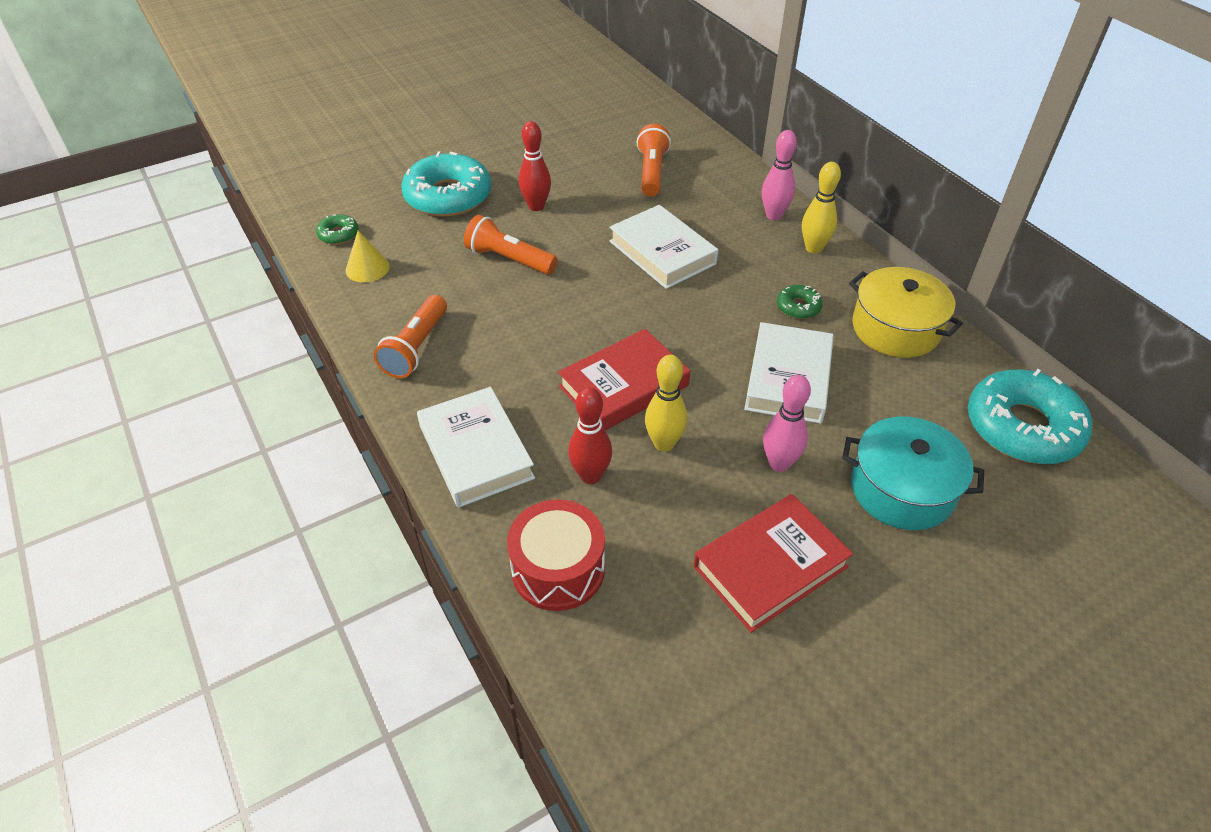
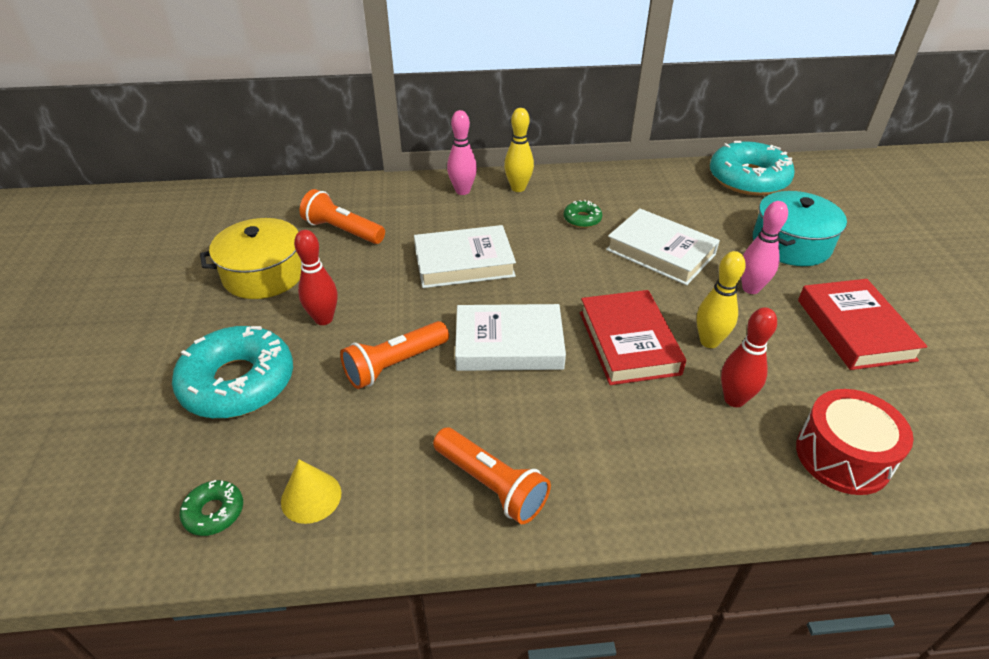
camera: 65 degrees left, 5 degrees down
(476, 452) = (676, 475): white book -> white book (509, 344)
(895, 328) = (631, 188): yellow pot -> yellow pot (264, 274)

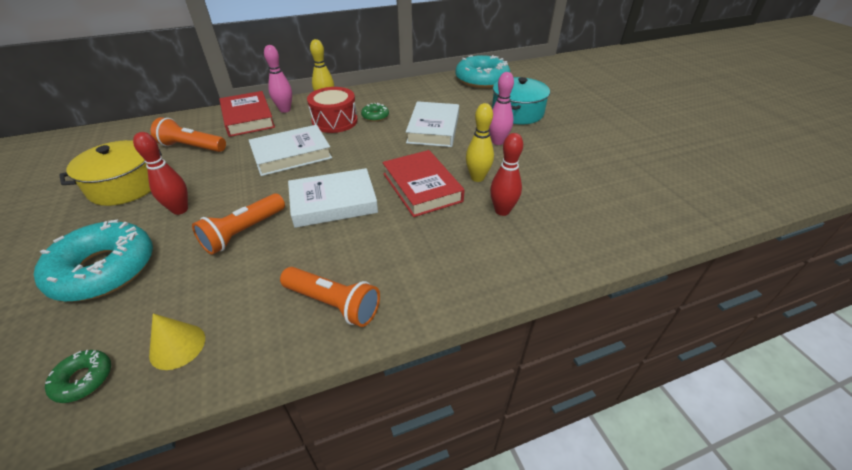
camera: 15 degrees left, 0 degrees up
(660, 252) = (433, 129): white book -> white book turned 75 degrees clockwise
(842, 456) = (581, 233): red drum -> red drum (335, 121)
(855, 329) = (569, 155): red book -> red book (248, 118)

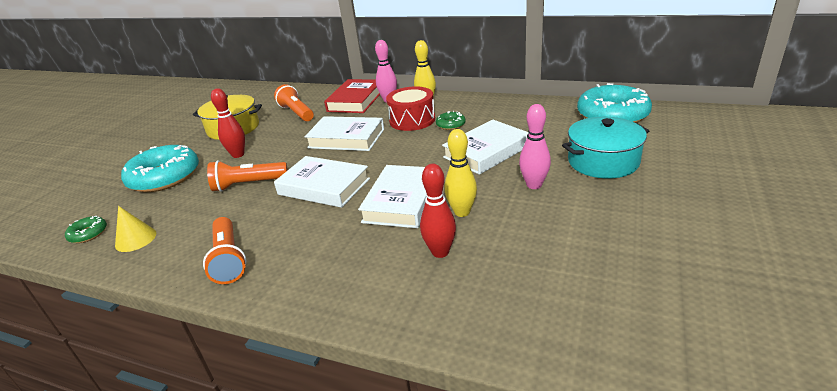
camera: 45 degrees right, 10 degrees down
(421, 187) = (402, 201): red book -> white book

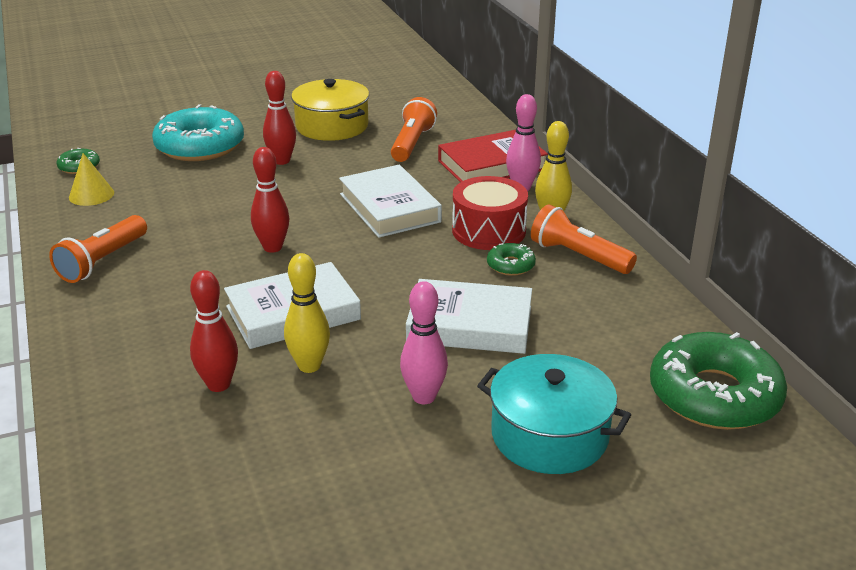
camera: 45 degrees right, 0 degrees up
(248, 184) = (232, 200): orange flashlight -> orange flashlight (578, 256)
(324, 186) = (272, 247): white book -> red bowling pin
(612, 115) = (714, 395): turquoise donut -> green donut

